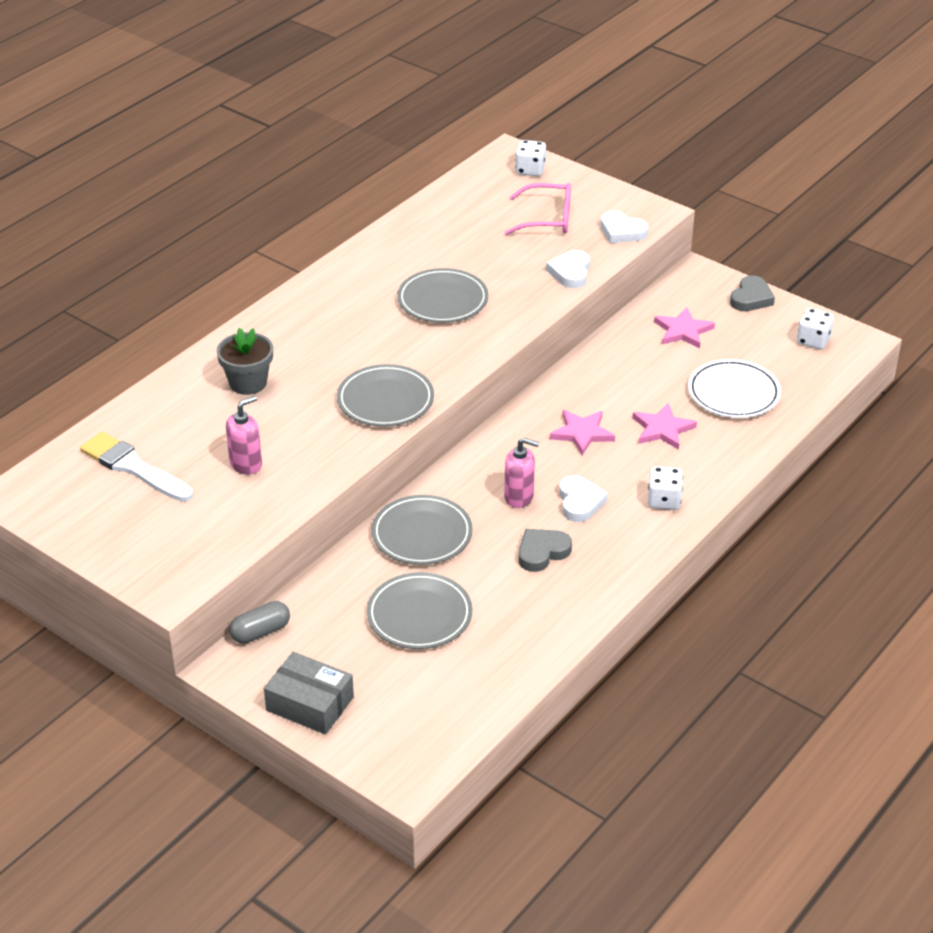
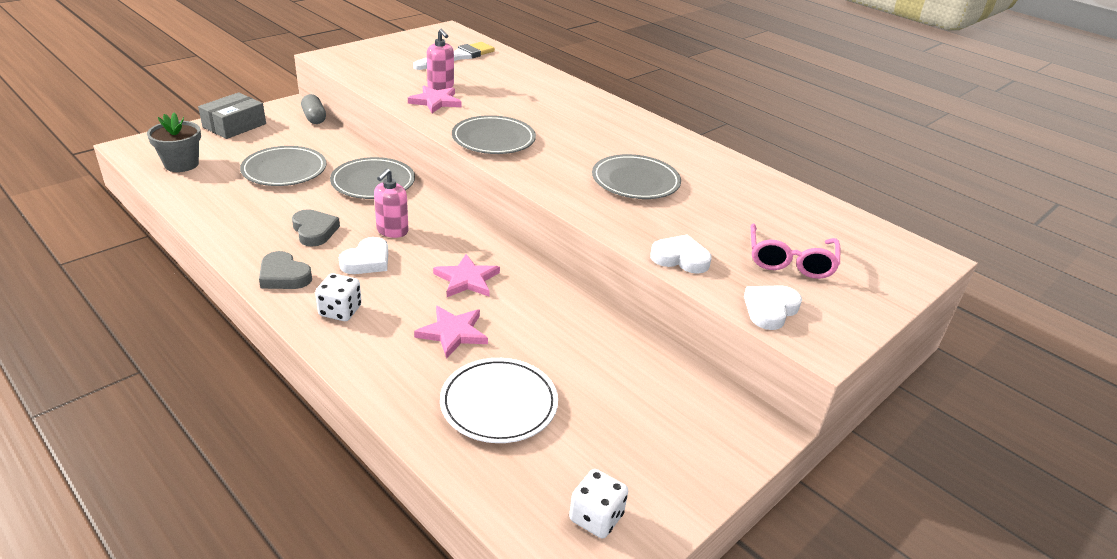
camera: 95 degrees right, 5 degrees down
(248, 383) = (536, 95): grey flower pot -> grey flower pot (181, 164)
(530, 170) = (896, 266): white dice -> none
(580, 502) = (367, 261): white heart -> white heart turned 60 degrees counterclockwise
(683, 331) = (632, 387): pink star -> pink star (435, 101)
(751, 298) = (704, 472): grey heart -> grey heart (284, 276)

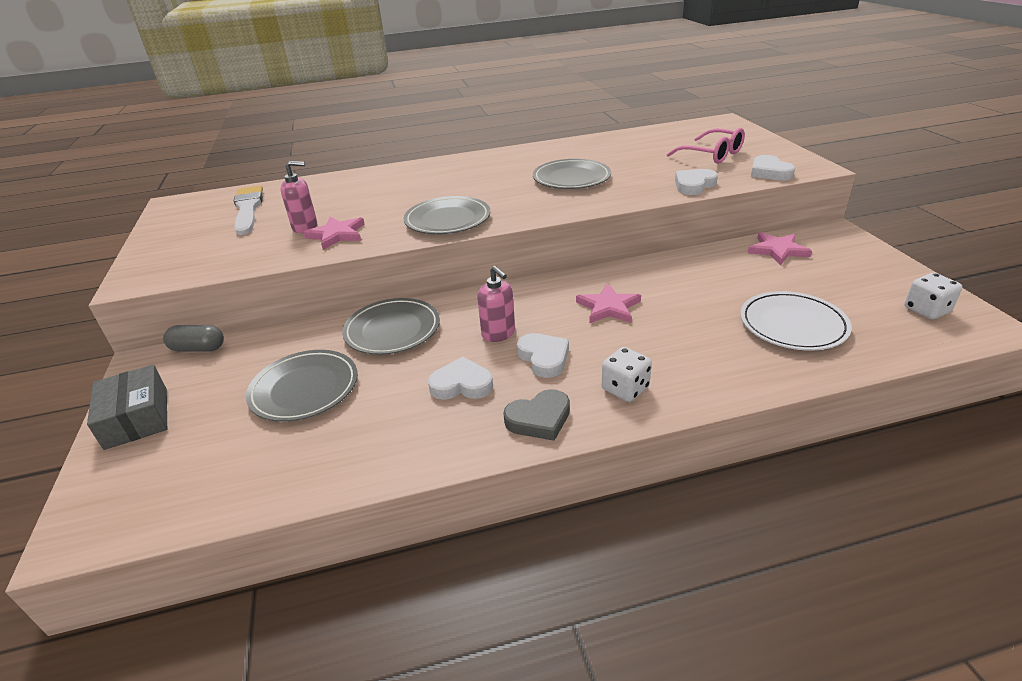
camera: 55 degrees left, 0 degrees up
(181, 164) = (192, 482): grey flower pot -> none
(314, 231) = (461, 384): grey heart -> white heart
(453, 333) = (688, 329): pink star -> pink star (777, 250)

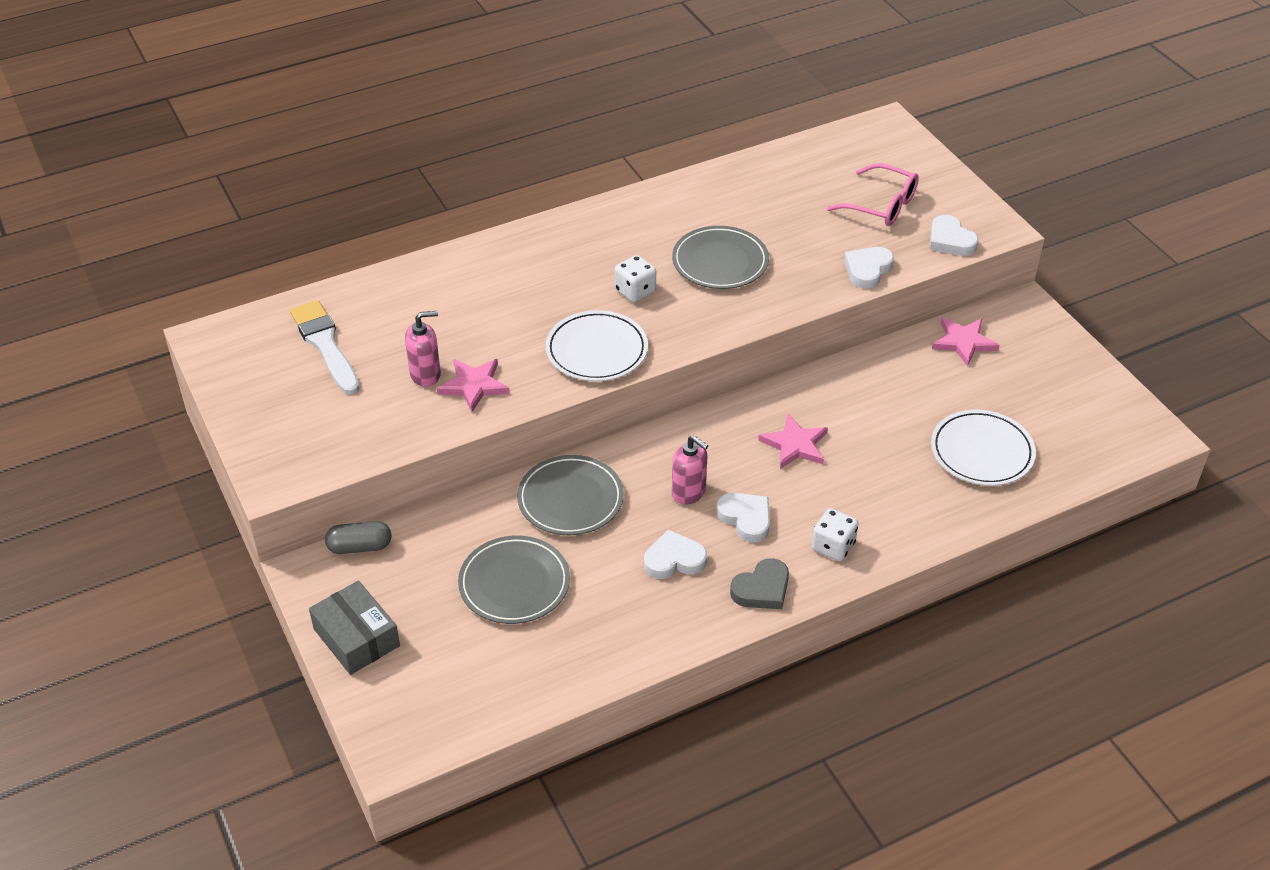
camera: 15 degrees left, 10 degrees up
(447, 220) = (596, 350): grey plate -> white plate
(926, 310) = (1107, 420): white dice -> white dice (635, 291)

